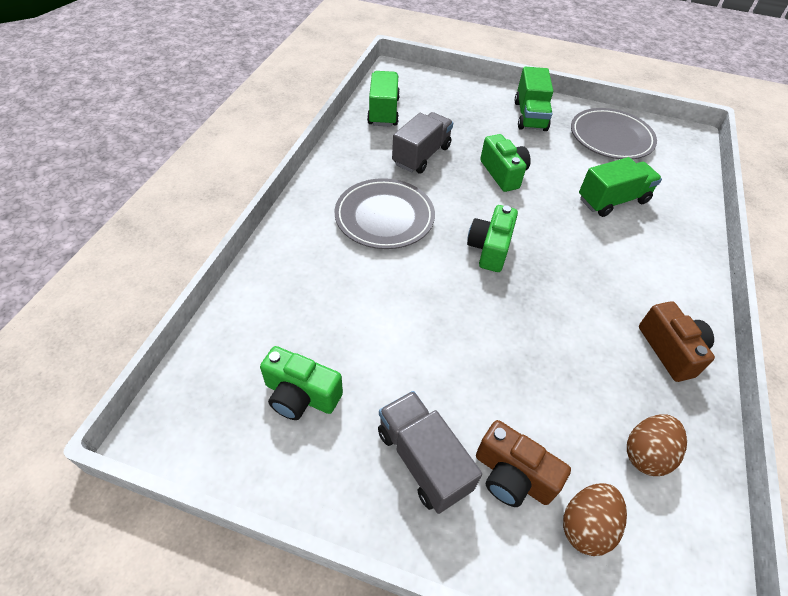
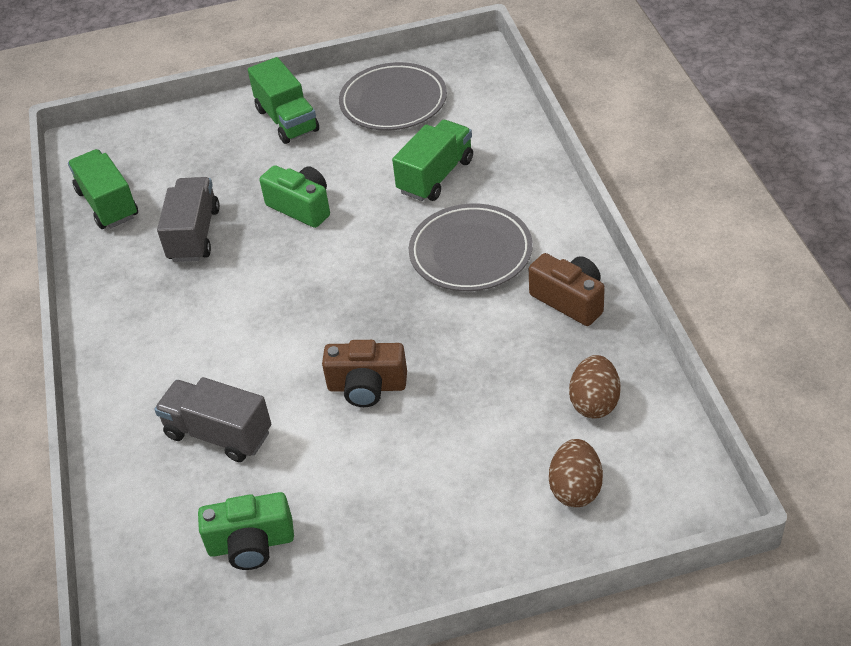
camera: 25 degrees left, 5 degrees down
(384, 217) = (204, 327): grey plate -> grey plate (470, 252)
(423, 460) = (406, 525): grey truck -> grey truck (218, 434)
(490, 248) = (340, 298): green camera -> none
(512, 476) = (492, 489): brown camera -> brown camera (367, 387)

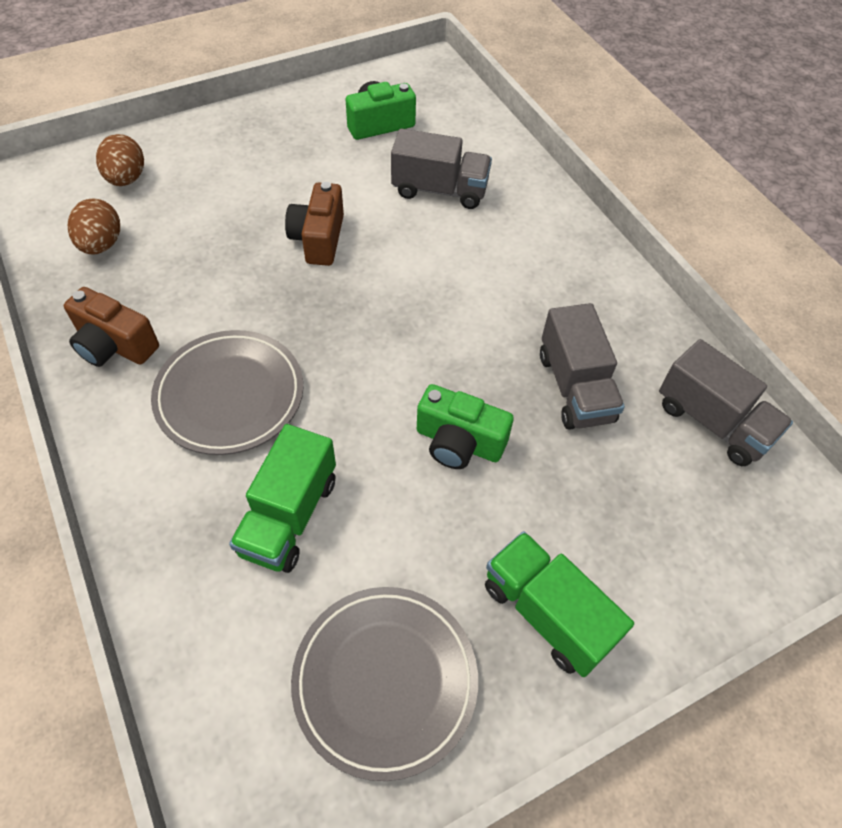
camera: 160 degrees right, 10 degrees up
(108, 204) = (712, 422): green truck -> grey truck
(367, 387) = (318, 239): brown camera -> brown camera turned 75 degrees counterclockwise

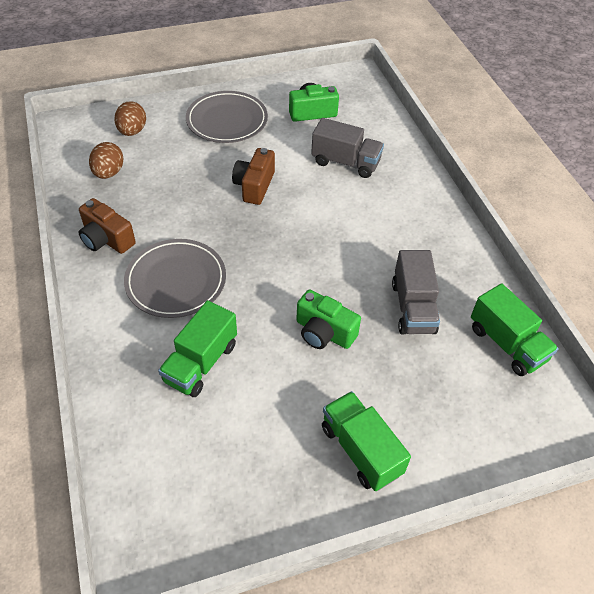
camera: 10 degrees right, 5 degrees down
(385, 681) = (244, 474): grey plate -> grey plate (227, 121)
(712, 422) = (507, 344): grey truck -> green truck

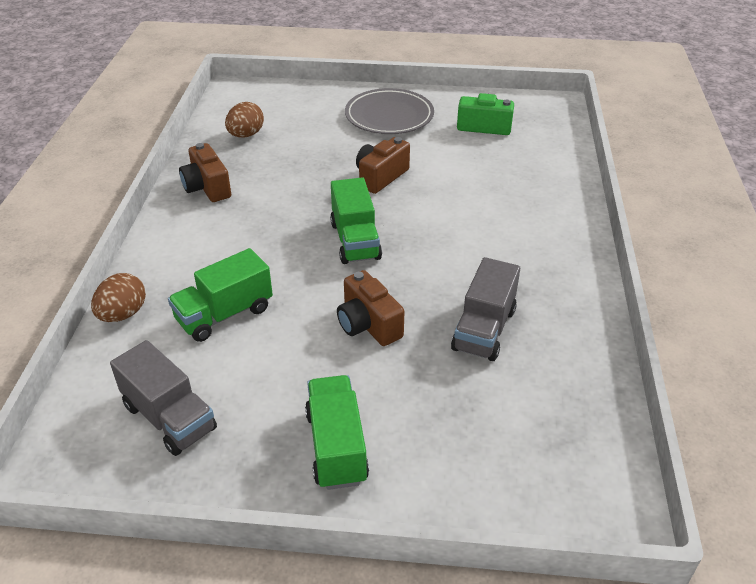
camera: 25 degrees right, 10 degrees down
(132, 131) = (290, 106): brown egg -> brown egg (123, 314)
(176, 281) = (248, 238): grey plate -> none
(324, 332) = (368, 324): green camera -> brown camera
(345, 162) = (492, 178): grey truck -> grey truck (169, 417)
(507, 344) = (577, 398): green truck -> green truck (355, 241)

